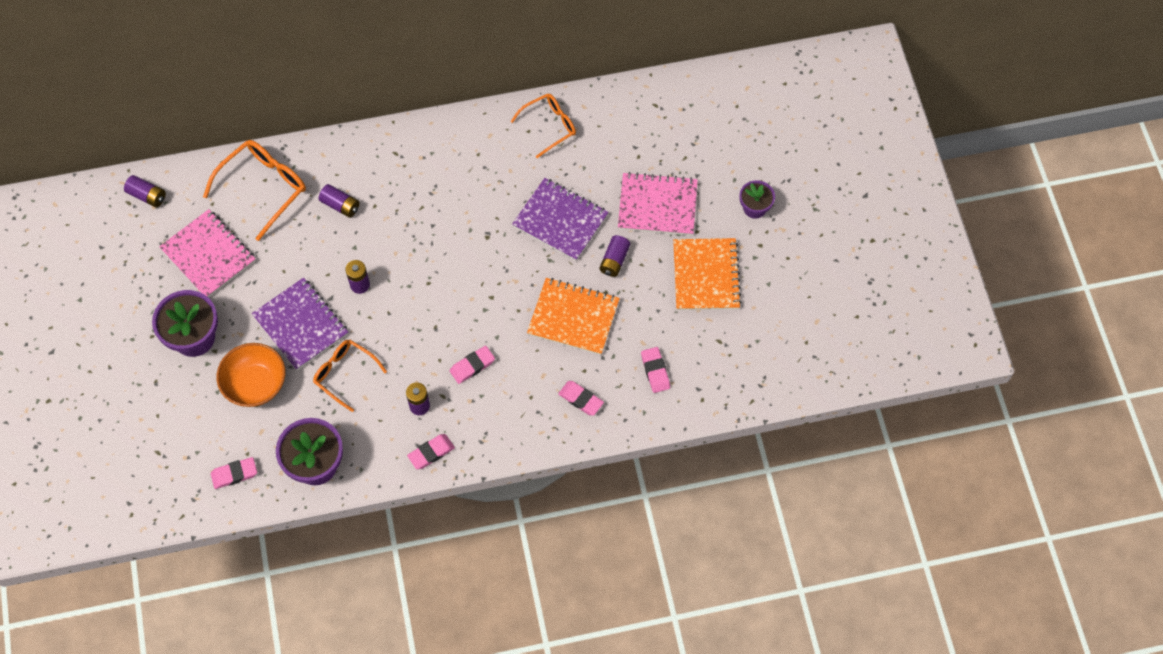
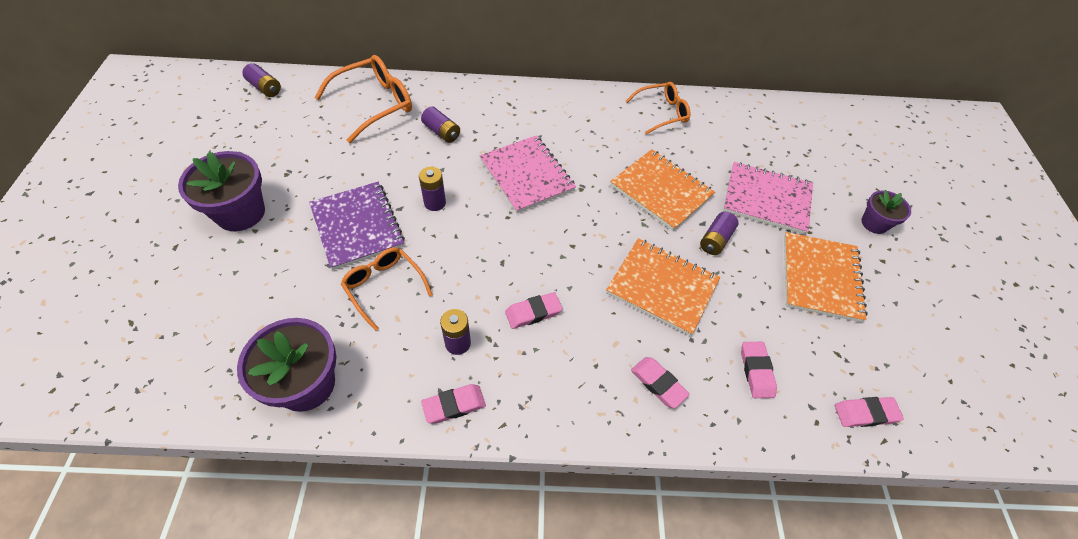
camera: 10 degrees right, 10 degrees down
(208, 255) = (295, 145): pink notebook -> pink notebook (527, 175)
(234, 474) = (203, 371): pink eraser -> pink eraser (865, 413)
(255, 384) = (280, 274): orange bowl -> none
(560, 221) = (661, 191): purple notebook -> orange notebook

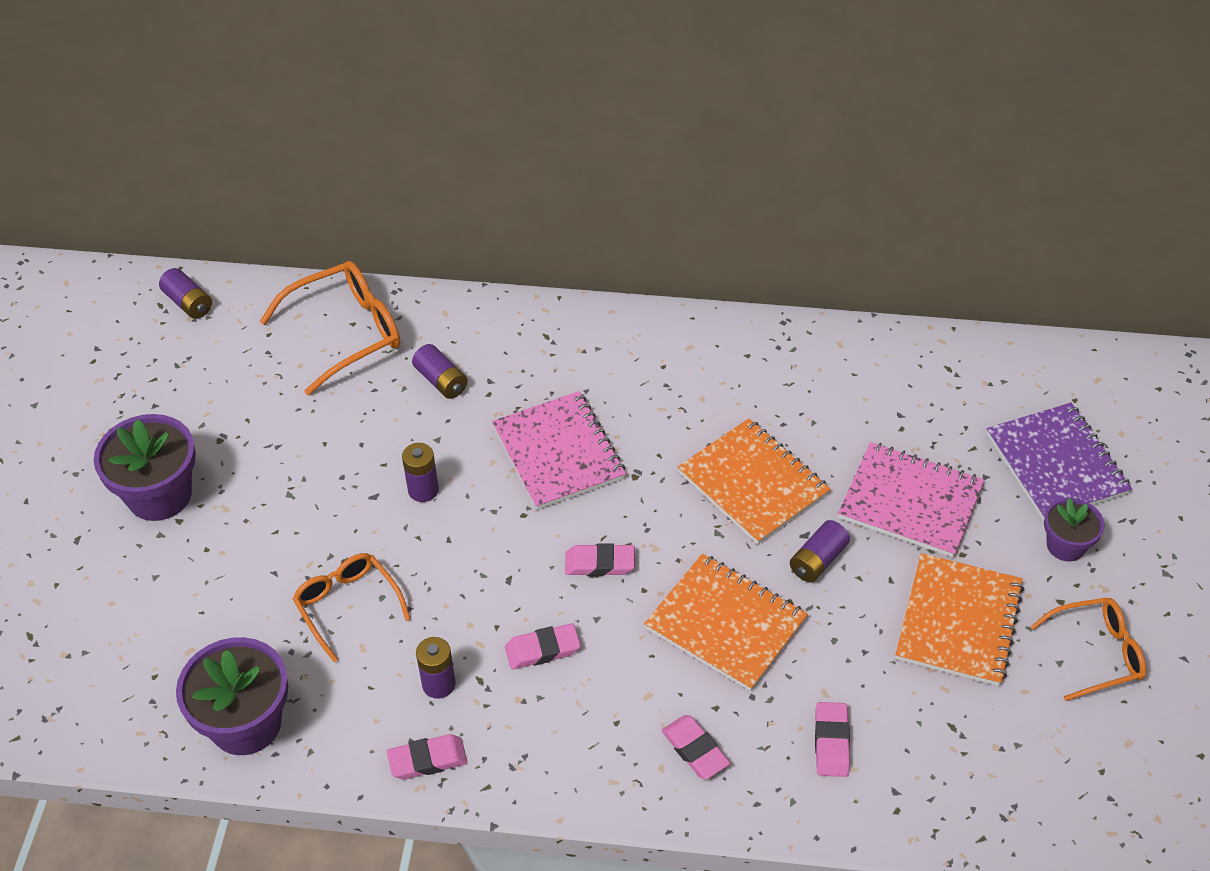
camera: 10 degrees right, 5 degrees down
(357, 226) = (315, 520): purple notebook -> purple notebook (1056, 464)
(662, 113) = (780, 357): orange glasses -> orange glasses (1096, 653)
(865, 413) = (966, 804): pink eraser -> pink eraser (600, 563)

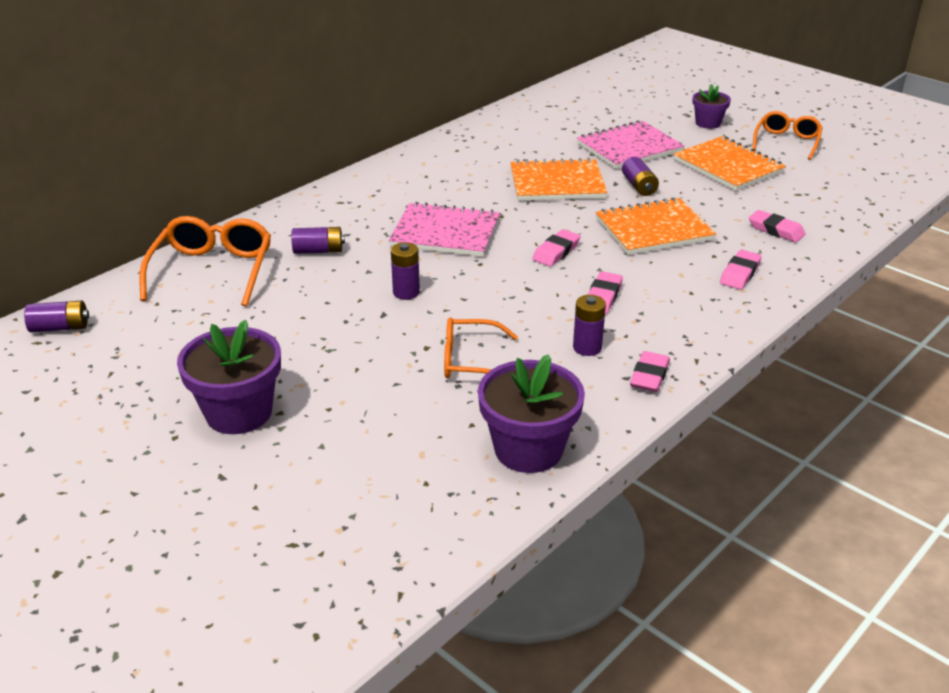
camera: 55 degrees left, 15 degrees down
(695, 750) = (740, 274): pink eraser -> pink eraser turned 60 degrees counterclockwise
(1056, 464) = (651, 106): purple notebook -> none

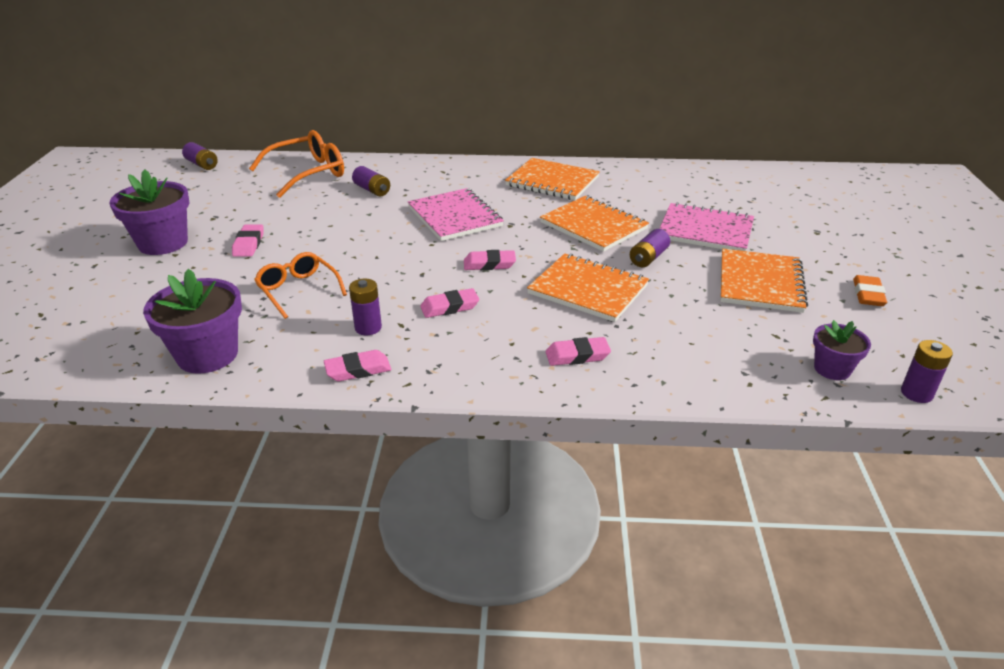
camera: 50 degrees right, 0 degrees up
(406, 292) = (358, 235): purple battery -> purple battery (916, 393)
(450, 164) = (552, 181): none -> orange notebook
(708, 123) = (821, 246): purple flower pot -> purple flower pot (832, 369)
(776, 230) = (685, 347): pink eraser -> pink eraser (249, 244)
(786, 142) = (868, 294): orange glasses -> orange eraser

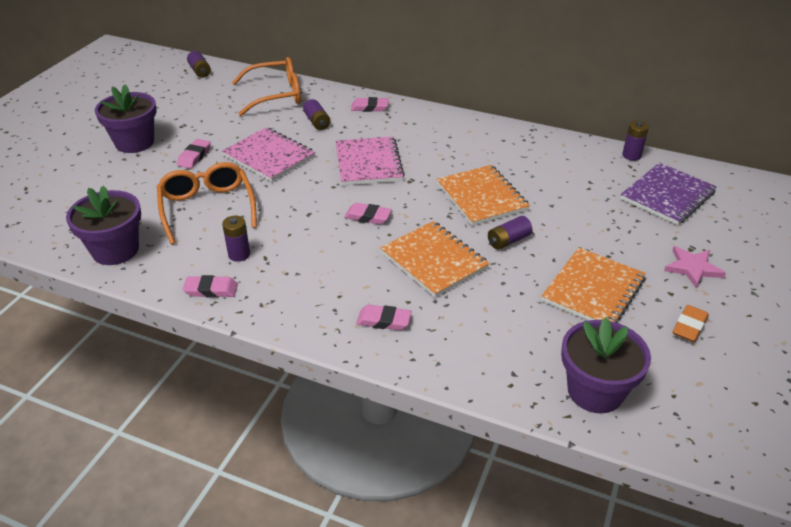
camera: 20 degrees right, 5 degrees up
(298, 290) = (207, 208): orange glasses -> orange glasses, size x1.50
(450, 307) = (311, 250): pink eraser -> pink eraser (369, 107)
(552, 181) = (475, 142): orange notebook -> none
(705, 230) = (581, 223): pink notebook -> pink notebook (269, 156)
(762, 194) = (667, 195): none -> purple notebook
(831, 247) = (692, 268): none -> pink star
(832, 369) = (595, 391): purple flower pot -> purple flower pot, size x1.72
(916, 393) = (656, 435): purple battery -> purple battery (631, 155)

